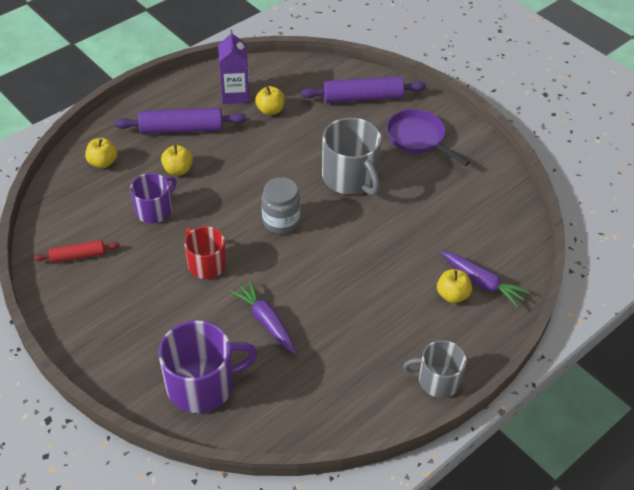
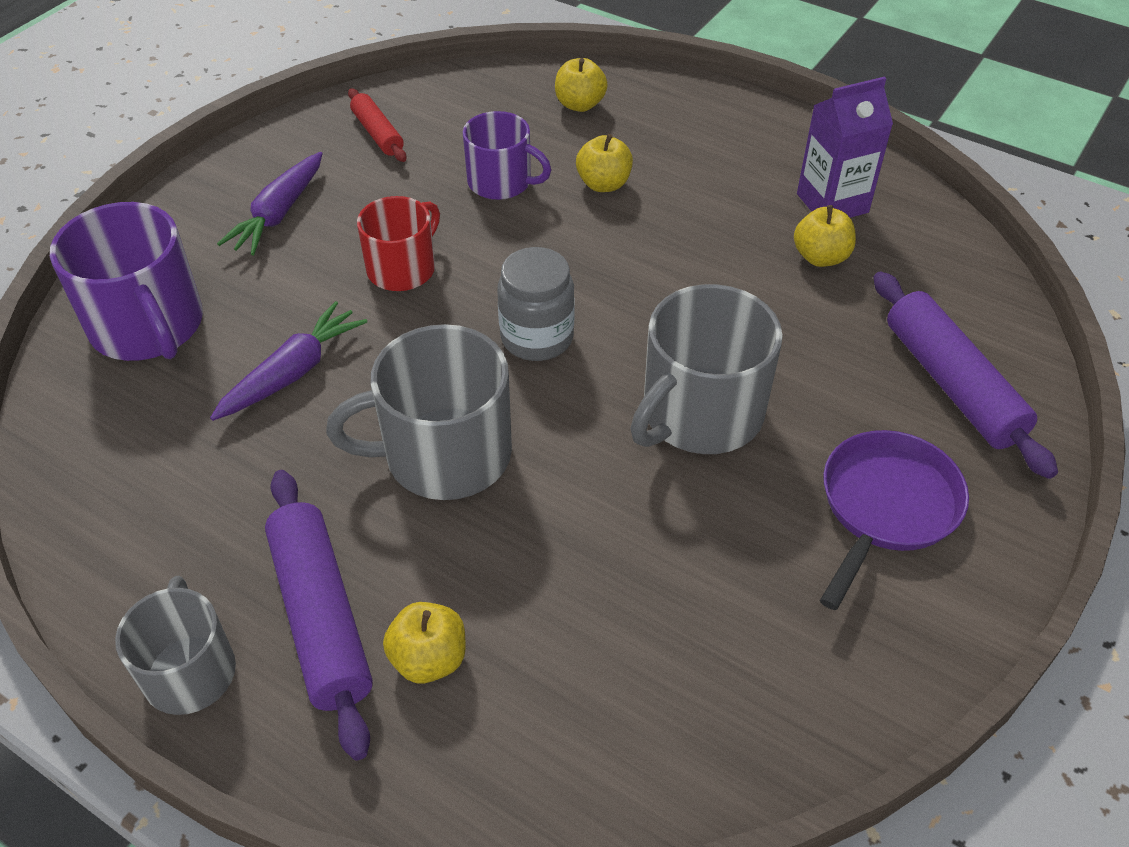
camera: 75 degrees right, 0 degrees up
(181, 129) = (703, 163): purple rolling pin -> purple rolling pin (321, 617)
(343, 270) = (444, 454): none -> grey mug
(482, 283) = (481, 715): purple carrot -> purple carrot (279, 214)

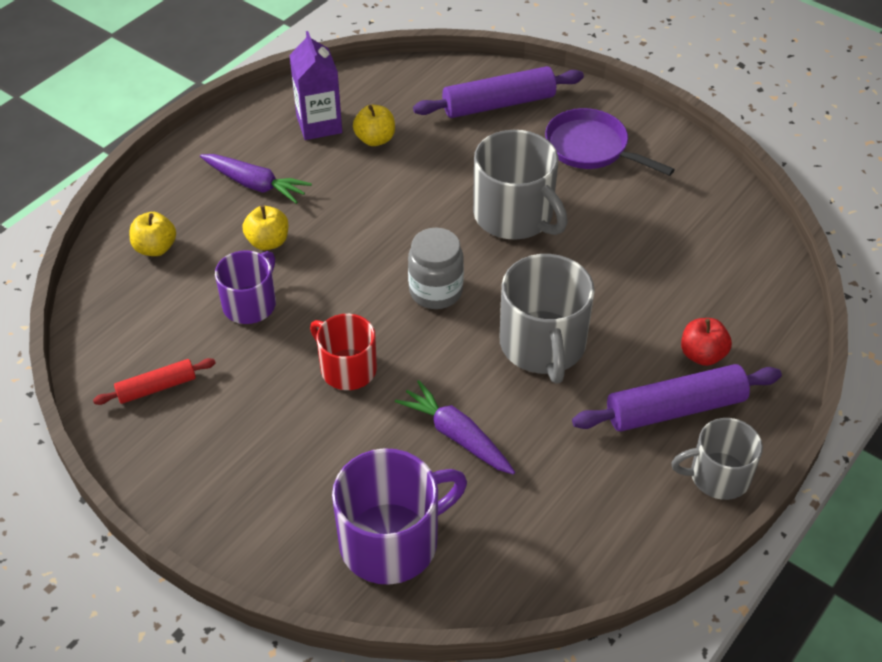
camera: 85 degrees left, 0 degrees up
(279, 214) = (258, 456): purple carrot -> purple carrot (255, 184)
(429, 659) = (702, 355): yellow apple -> red apple

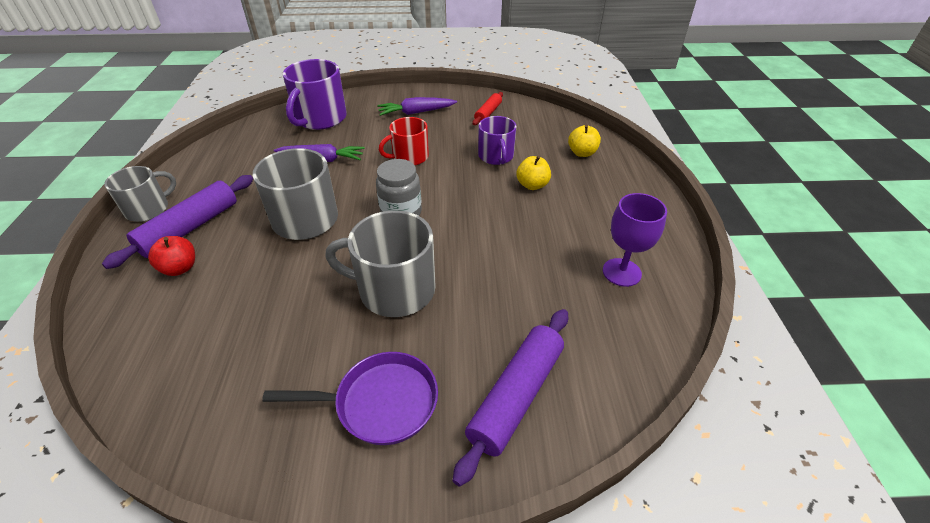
camera: 140 degrees right, 5 degrees down
(255, 184) = (590, 209): purple carrot -> purple carrot (416, 112)
(319, 124) = (621, 272): purple carton -> purple goblet
(347, 368) = (409, 157): red mug -> red mug turned 150 degrees clockwise
(375, 139) = (568, 286): yellow apple -> none

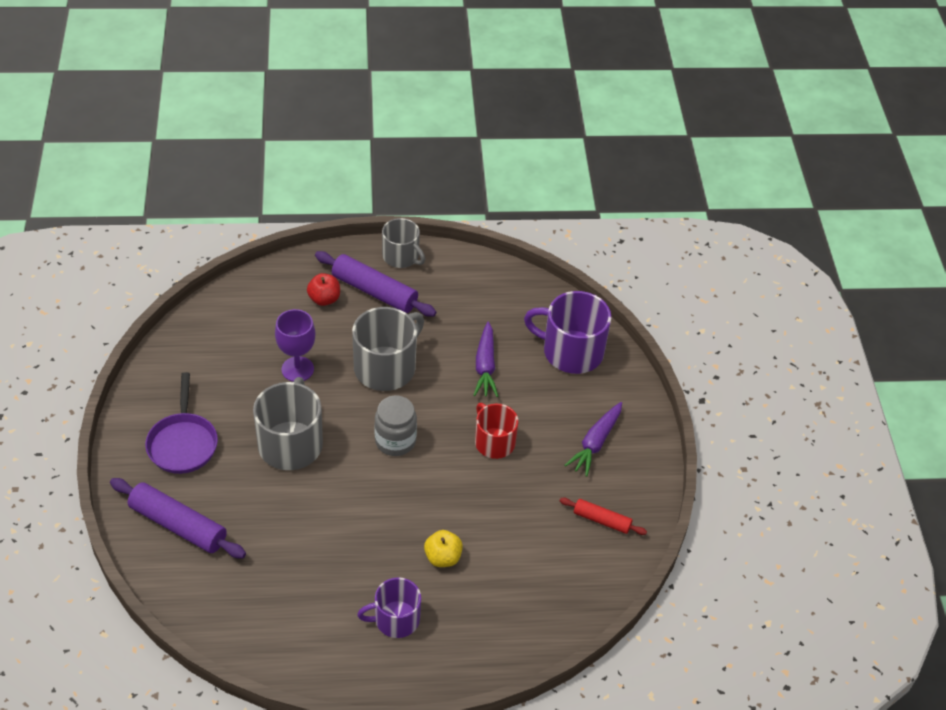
camera: 85 degrees right, 5 degrees up
(416, 112) = (595, 443): purple carrot -> purple carrot turned 135 degrees counterclockwise
(496, 156) = (499, 525): purple mug -> purple mug (395, 619)
(582, 153) = (511, 617): yellow apple -> none
(621, 272) = (302, 620): purple goblet -> purple goblet (297, 369)

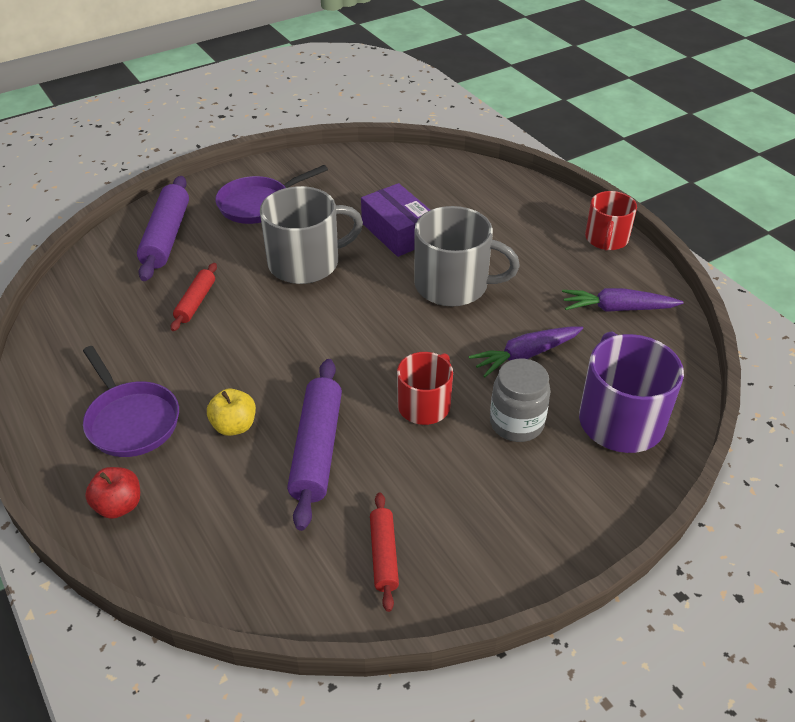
camera: 65 degrees right, 5 degrees down
(286, 534) = (196, 302): none -> red rolling pin
(297, 369) = (398, 232): purple goblet -> purple box
(324, 299) = (498, 214): red apple -> red apple (119, 505)
(374, 292) = (541, 240): purple rolling pin -> purple rolling pin (316, 449)
(395, 441) = (364, 329): grey jar -> grey jar (516, 423)
(395, 619) = (131, 420): purple mug -> purple pan
(401, 256) = (606, 239): grey mug -> red mug
(595, 443) = (500, 500): purple carrot -> purple carrot (617, 308)

